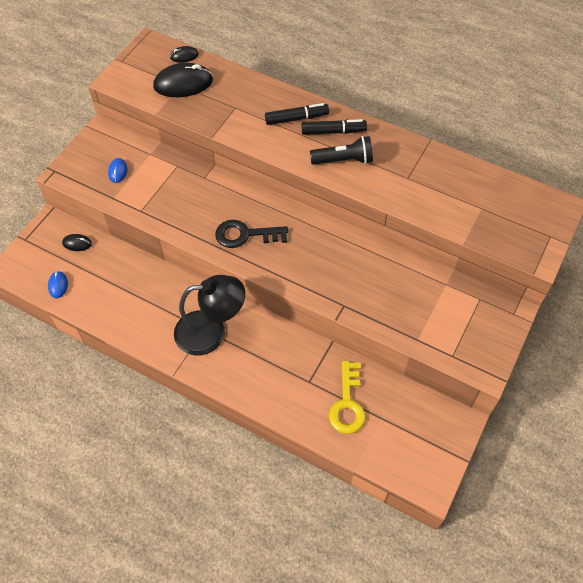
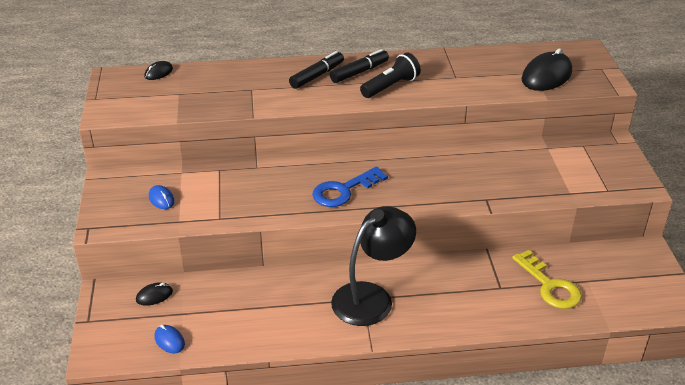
camera: 35 degrees left, 20 degrees down
(183, 83) = (180, 91): black mouse -> black mouse (546, 76)
(245, 235) = (344, 190): black key -> blue key

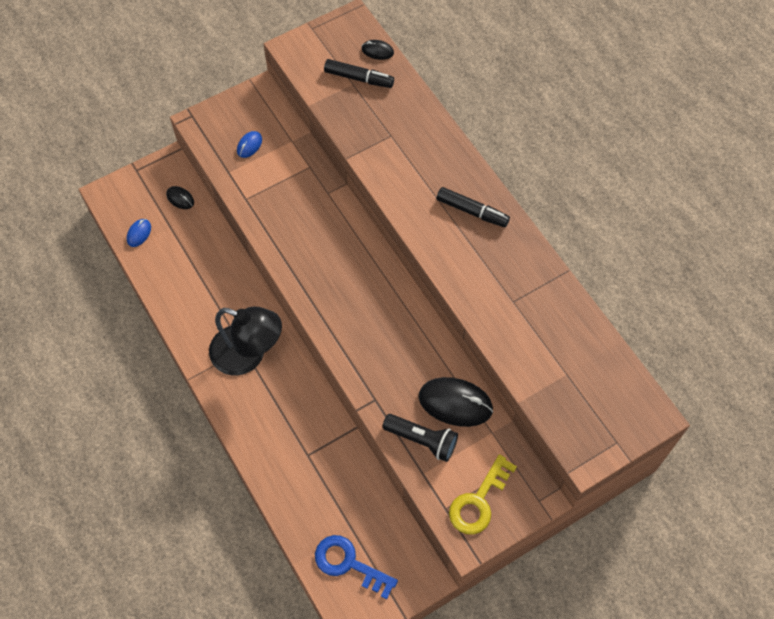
camera: 65 degrees right, 25 degrees up
(317, 76) = (444, 178): black marker -> black marker (359, 78)
(344, 190) = (328, 276): blue key -> blue key (349, 564)
(391, 86) = (460, 249): black flashlight -> black flashlight (422, 440)
(546, 76) = (566, 389): black mouse -> black mouse (455, 403)
(549, 285) = (329, 497): yellow key -> yellow key (478, 501)

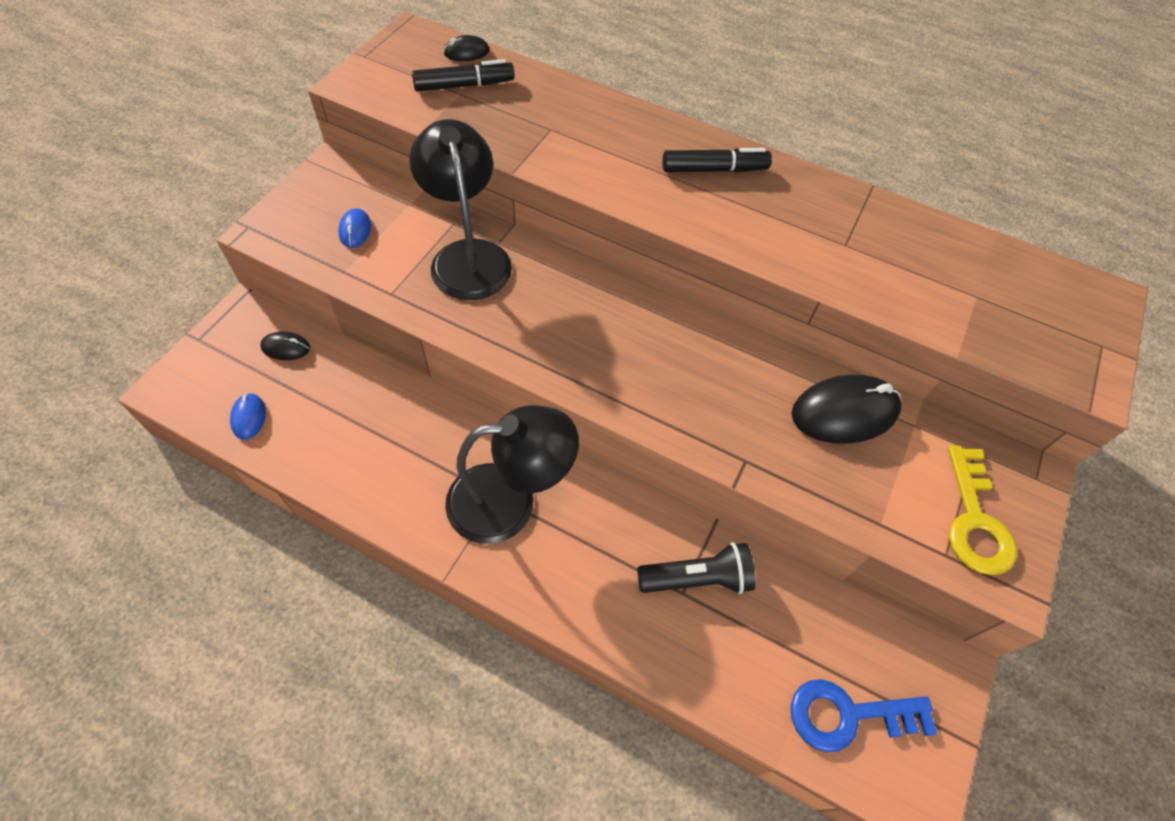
camera: 35 degrees left, 5 degrees down
(303, 194) = (467, 256): none -> black lamp
(422, 440) = (845, 481): black flashlight -> black flashlight (697, 578)

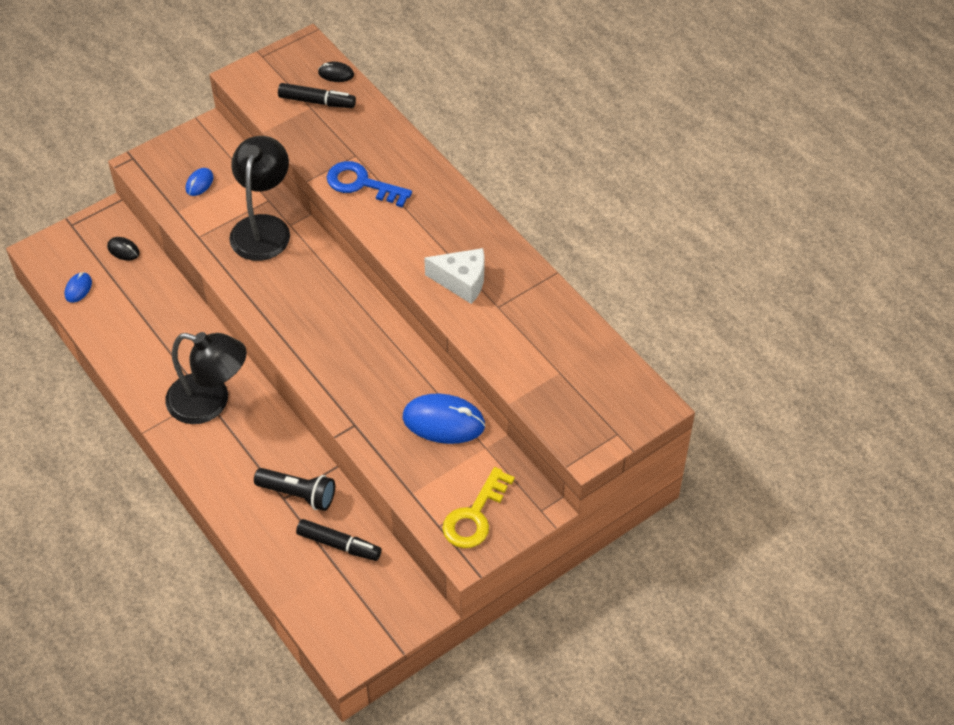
camera: 30 degrees right, 5 degrees down
(714, 169) = (448, 223): black marker -> black marker (339, 545)
(782, 230) = (462, 281): none -> white cheese
(844, 412) = (443, 421): black mouse -> blue mouse
(848, 715) = (337, 603): blue key -> blue key (362, 184)

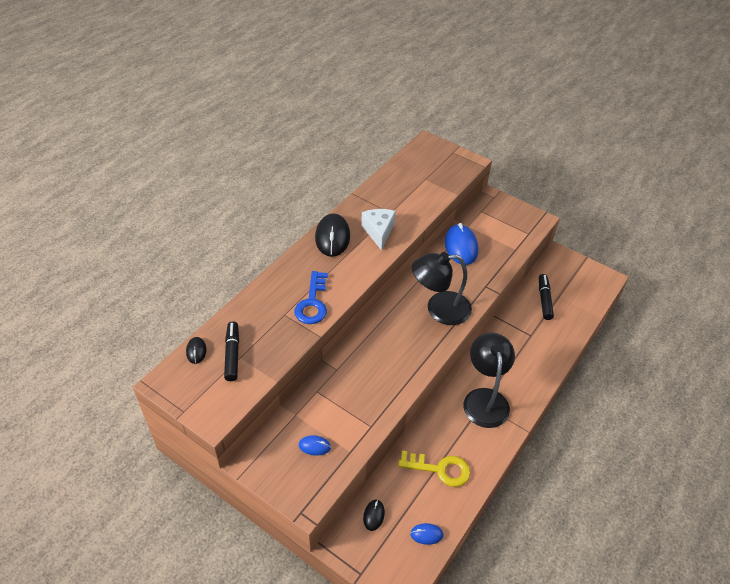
camera: 110 degrees left, 5 degrees down
(263, 227) = (346, 385): black lamp -> black lamp (439, 309)
(298, 494) = (524, 328): black flashlight -> none
(470, 229) = (332, 237): none -> black mouse
(475, 515) = (513, 221): yellow key -> yellow key (440, 469)

